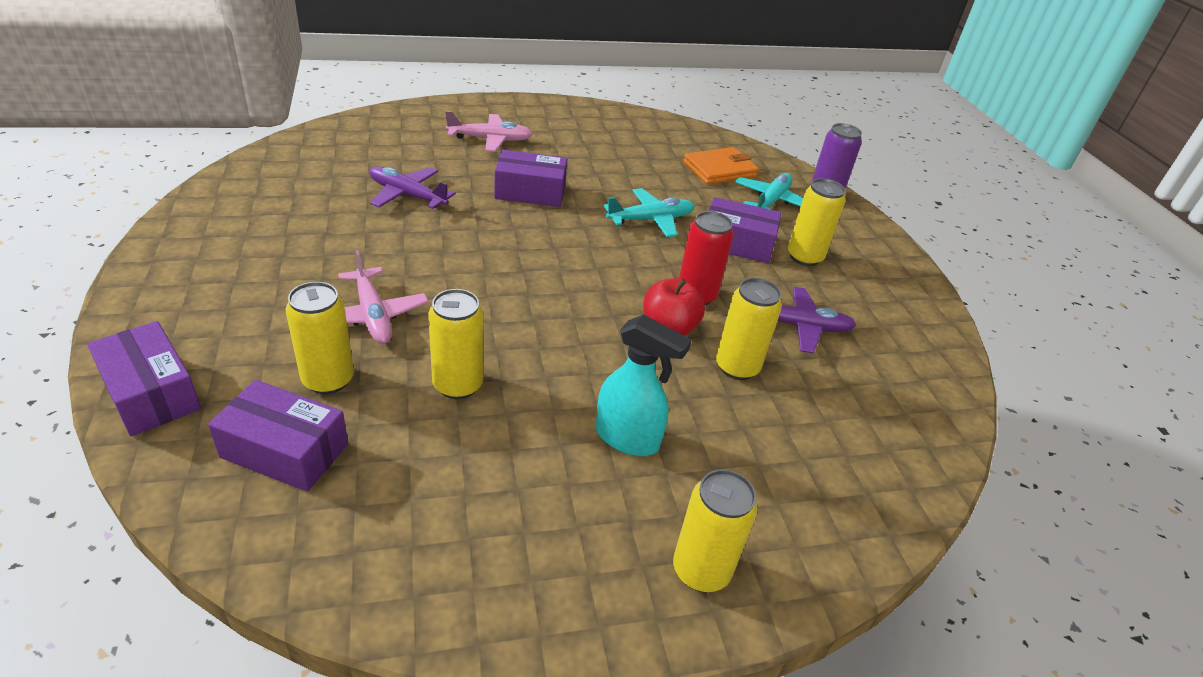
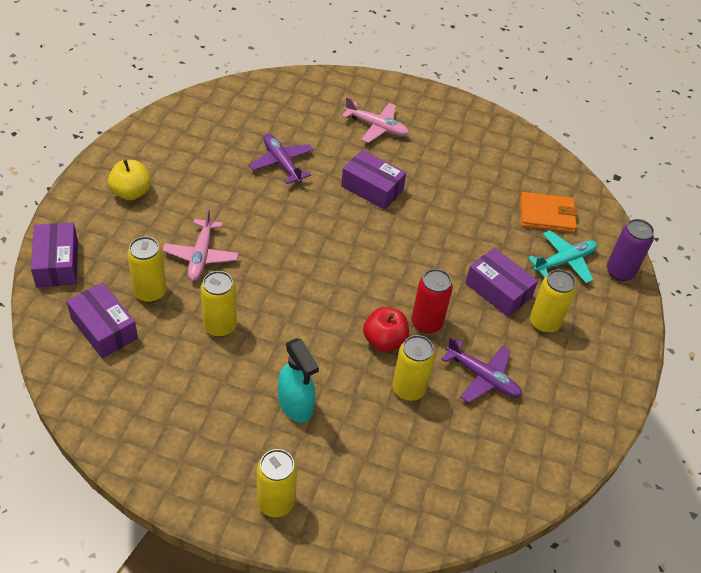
camera: 30 degrees right, 10 degrees up
(221, 275) = (131, 192): none -> yellow apple
(650, 220) = (446, 245): turquoise plane -> none

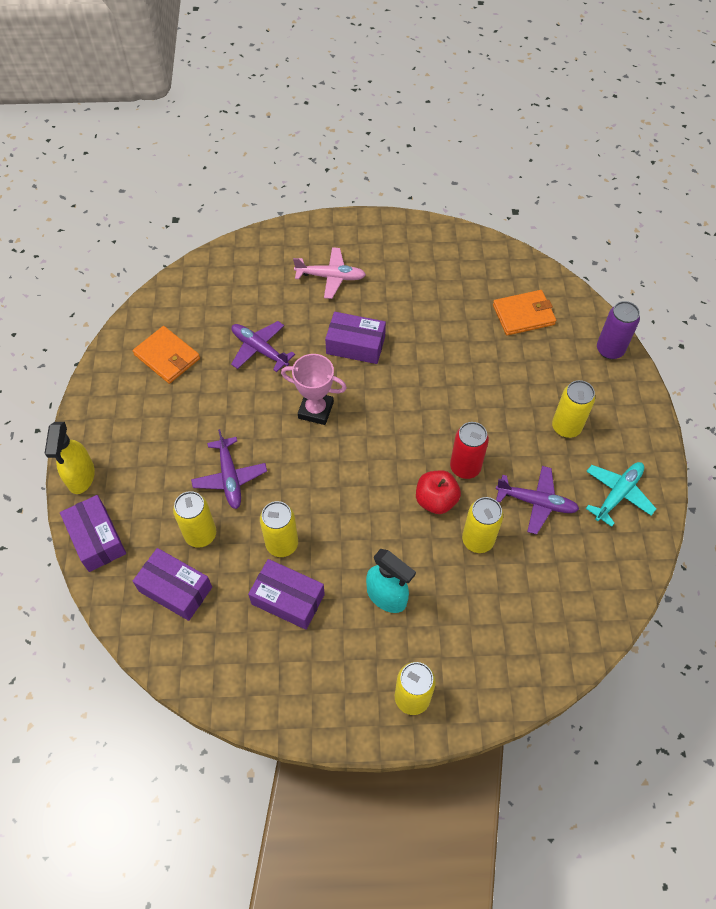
camera: 15 degrees left, 10 degrees up
(70, 210) = (81, 477): none -> yellow spray bottle
(131, 192) = (131, 435): yellow apple -> none
(196, 142) = (167, 357): none -> orange wallet
(201, 255) = (230, 477): pink plane -> purple plane
(308, 228) = (316, 410): none -> pink trophy
(498, 290) = (513, 409): purple box -> purple box (288, 599)
(564, 261) = (558, 358): turquoise plane -> turquoise plane (617, 494)

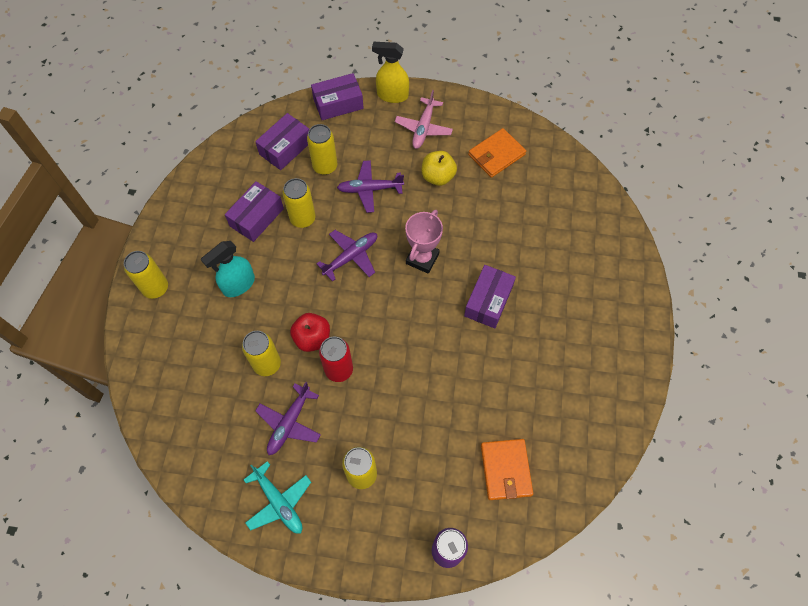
camera: 100 degrees right, 5 degrees up
(204, 410) = (438, 177): none -> yellow apple
(259, 349) = (494, 223): purple plane -> purple plane (351, 257)
(330, 277) = (574, 292): pink plane -> pink plane (423, 128)

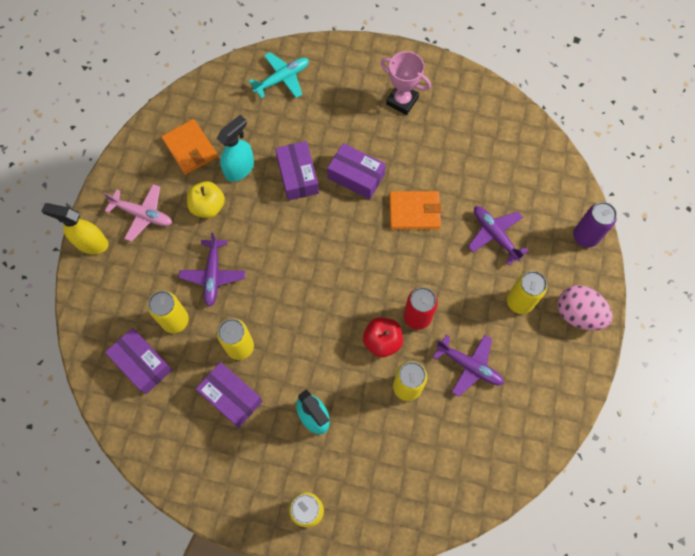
camera: 85 degrees left, 5 degrees up
(279, 502) = (544, 377): turquoise plane -> turquoise plane (282, 79)
(338, 104) = (90, 302): purple box -> purple box (298, 176)
(351, 257) = (293, 299): purple plane -> purple plane (495, 235)
(351, 540) = (578, 314): none -> pink egg
(392, 95) = (91, 243): yellow spray bottle -> yellow spray bottle turned 90 degrees clockwise
(422, 258) = (303, 230): pink trophy -> pink trophy (402, 101)
(481, 197) = (240, 168): none -> turquoise spray bottle
(506, 470) = (517, 182): orange wallet -> orange wallet (414, 211)

